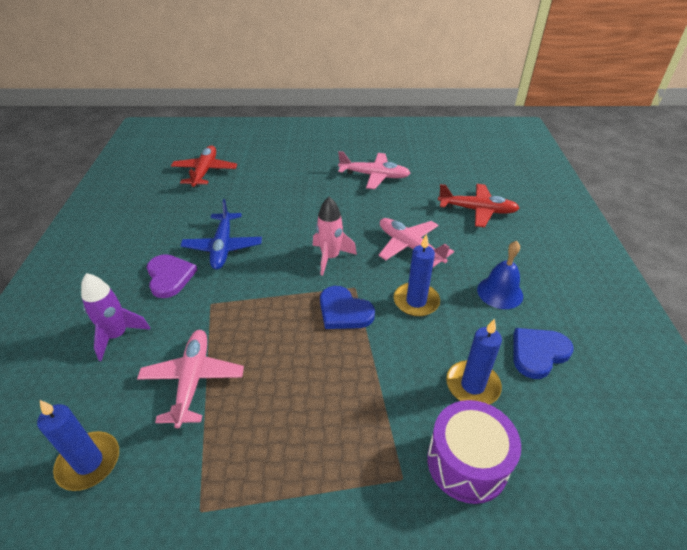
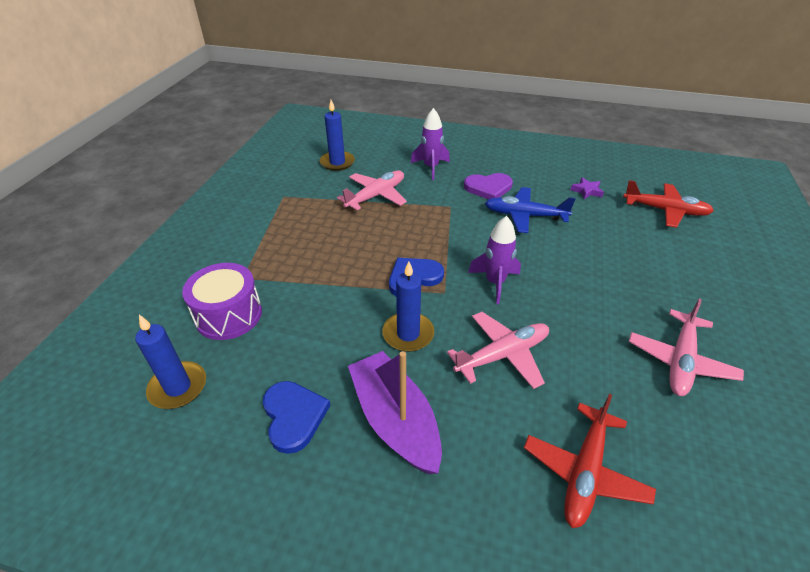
camera: 105 degrees right, 0 degrees up
(174, 210) = (586, 191): none -> purple star
(193, 380) = (376, 196): pink plane -> pink plane turned 60 degrees counterclockwise
(330, 257) = (495, 282): pink rocket -> purple rocket
(472, 385) = (288, 343): blue candle -> blue candle (178, 387)
(500, 292) = (395, 420): blue bell -> purple boat

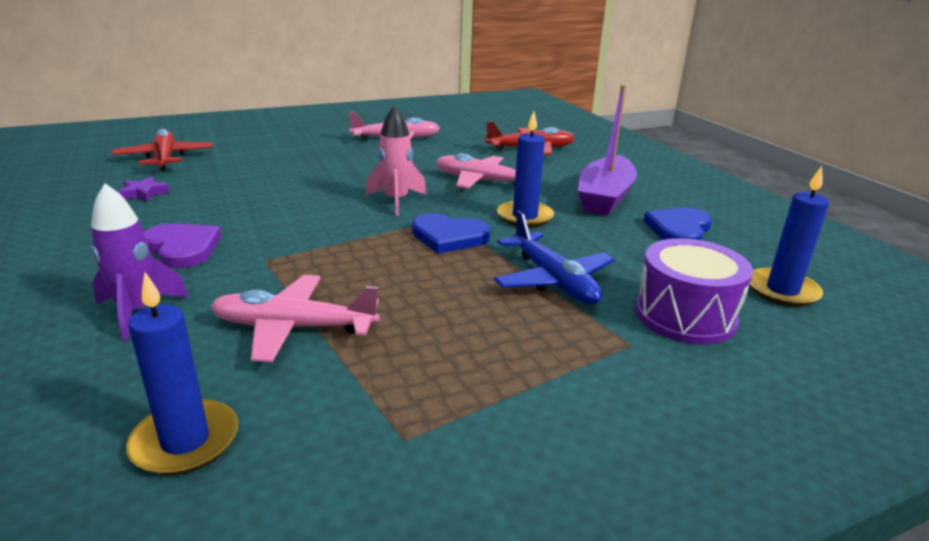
camera: 130 degrees left, 15 degrees down
(495, 282) = (396, 201): purple rocket -> pink rocket
(525, 216) = (243, 213): blue plane -> blue plane (553, 280)

